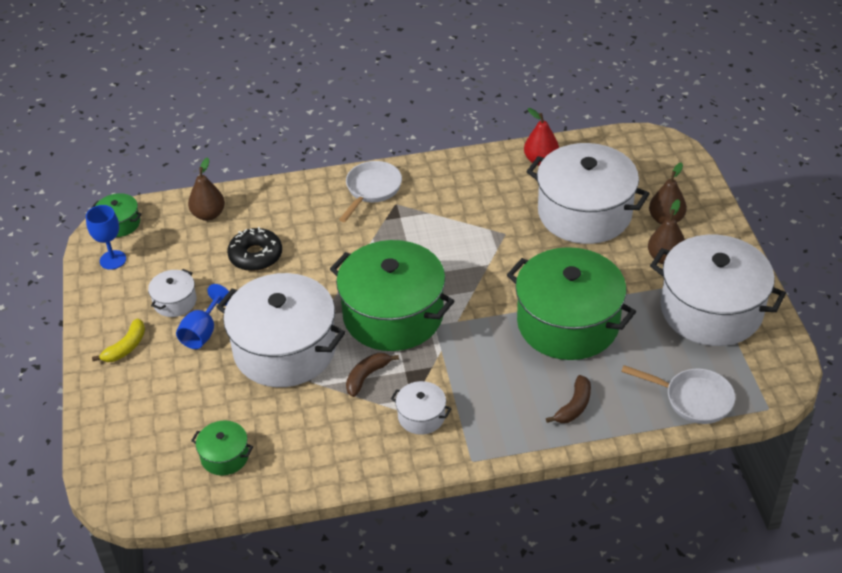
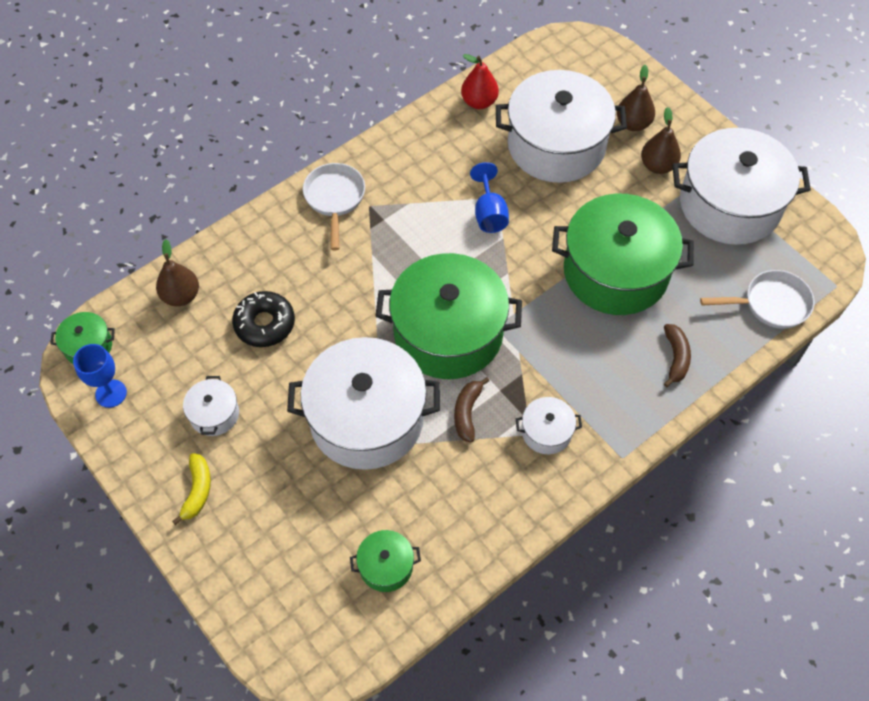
camera: 30 degrees left, 15 degrees up
(203, 332) = (268, 436): blue goblet -> blue goblet (489, 213)

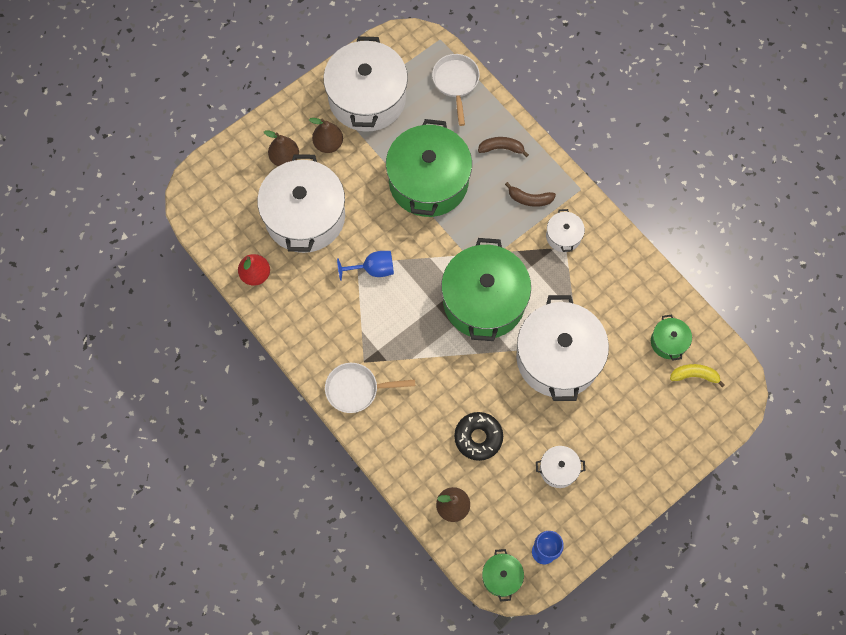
camera: 90 degrees left, 10 degrees up
(197, 490) = (621, 475): yellow banana -> yellow banana (694, 375)
(467, 412) = (550, 288): brown banana -> brown banana (529, 199)

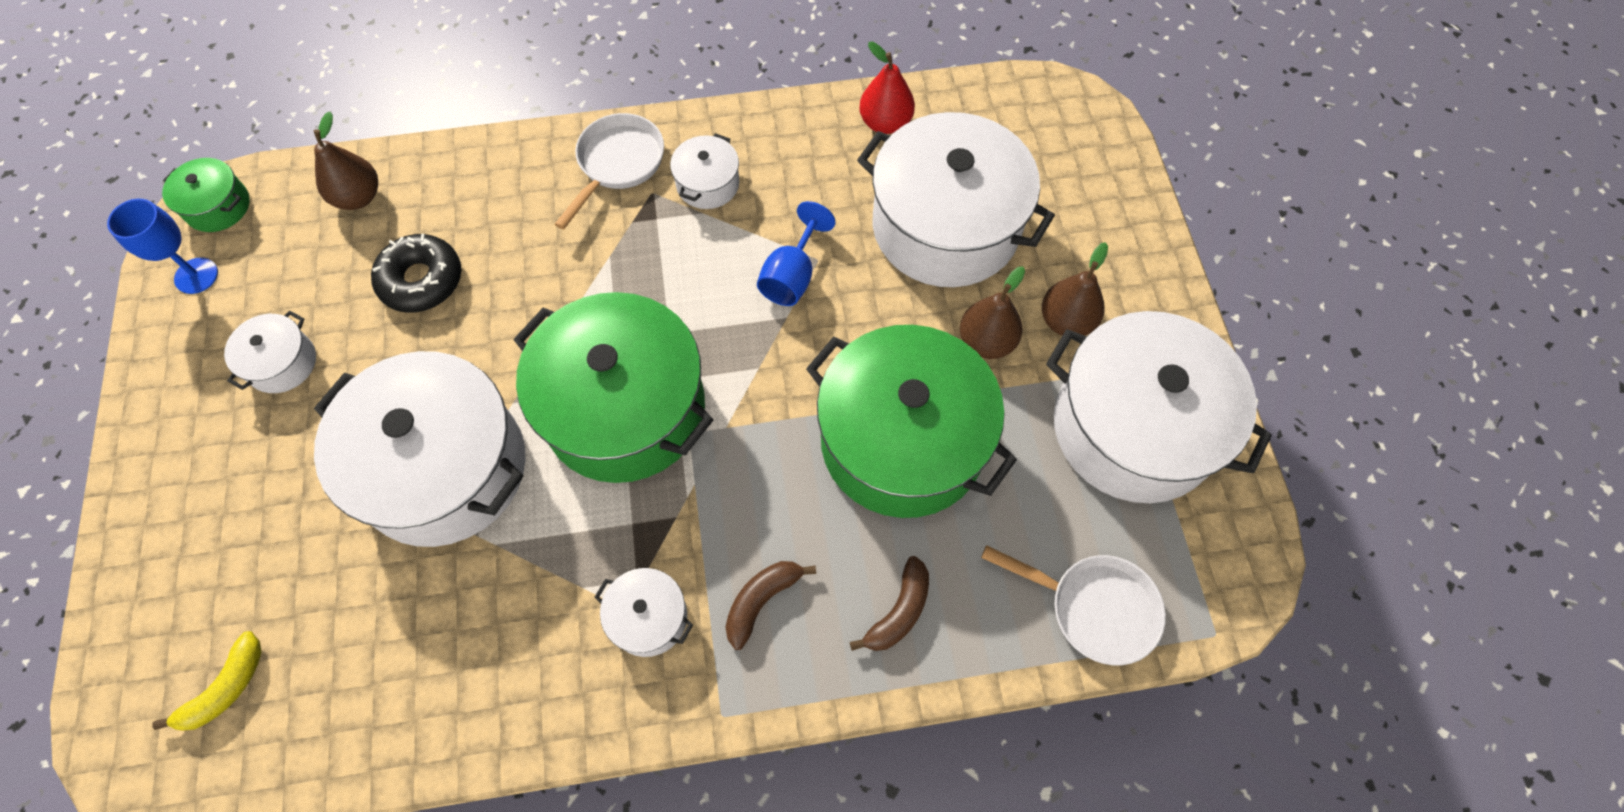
camera: 120 degrees right, 5 degrees down
(285, 158) = (1072, 246): brown pear -> brown pear (986, 342)
(343, 338) = (708, 184): none -> white pot
(668, 342) = (318, 682): green pot -> none

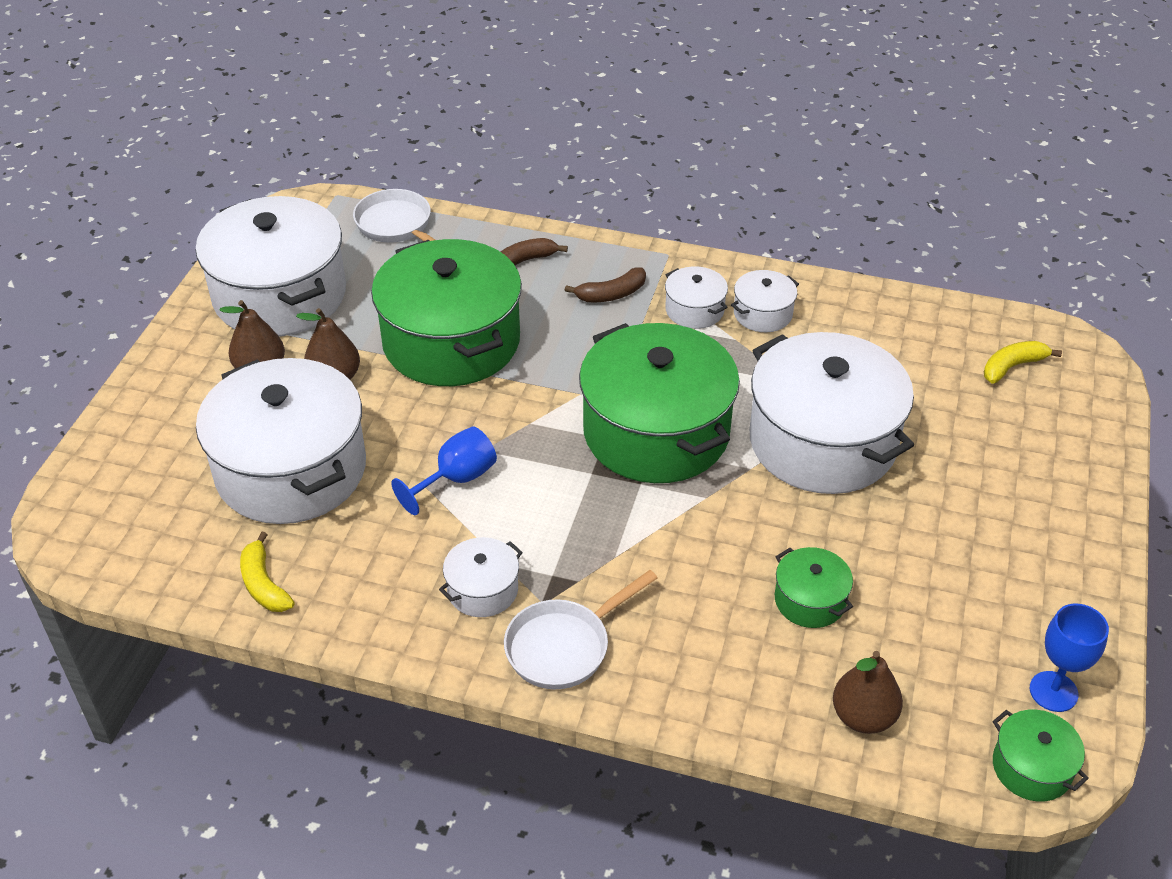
camera: 155 degrees left, 20 degrees down
(282, 363) = (961, 572): white pot -> white pot (762, 314)
(421, 280) = (810, 600): black donut -> green pot
(885, 123) = (264, 584): red pear -> yellow banana

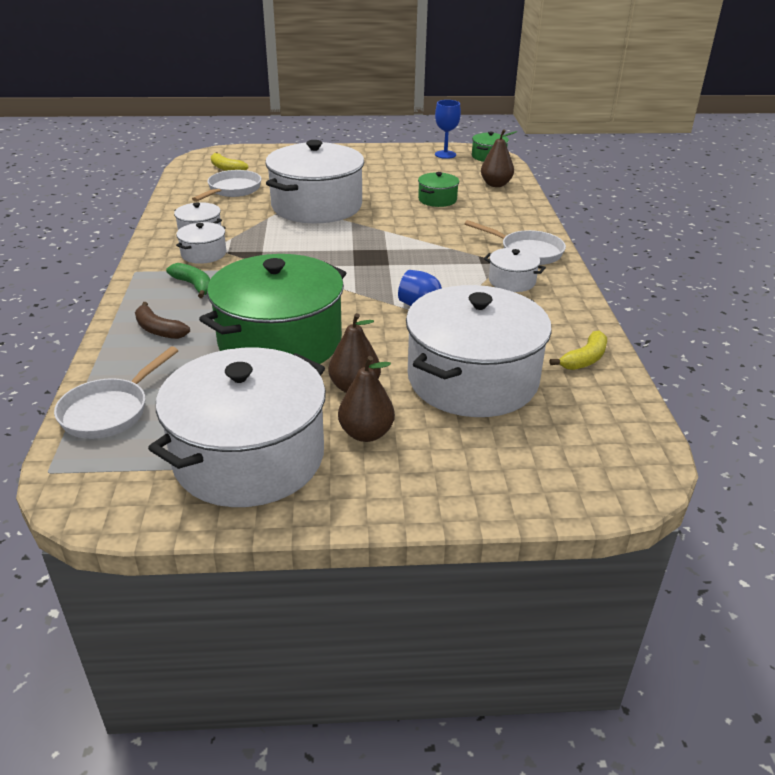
camera: 110 degrees left, 10 degrees down
(611, 294) = (194, 285): brown banana -> green banana
(656, 432) = (337, 250): green pot -> none
(912, 361) = (232, 190): none -> white pan

